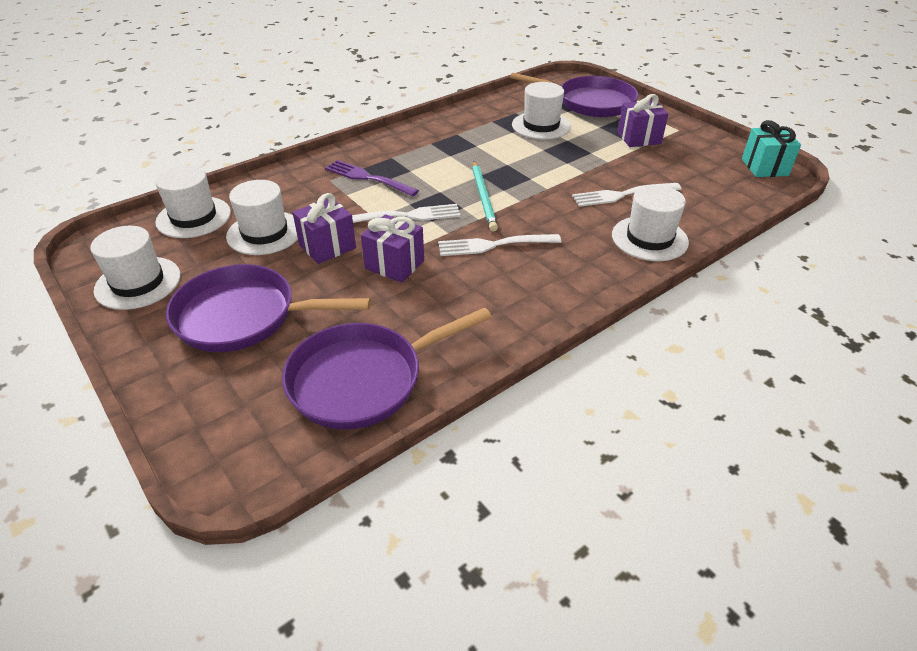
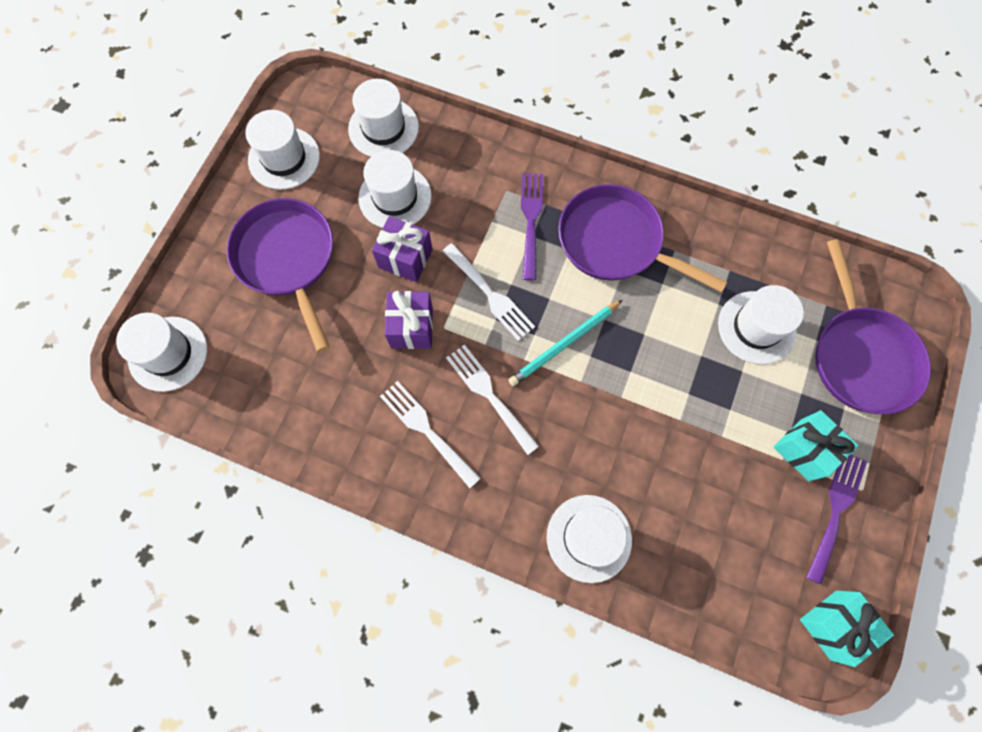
camera: 60 degrees right, 30 degrees up
(242, 450) = (168, 353): none -> white hat
(364, 379) = (267, 389): purple pan -> purple pan (616, 242)
(622, 195) = (658, 479): white fork -> white fork (427, 430)
(639, 138) = (804, 450): purple gift -> turquoise gift
(687, 142) = (836, 511): none -> purple fork

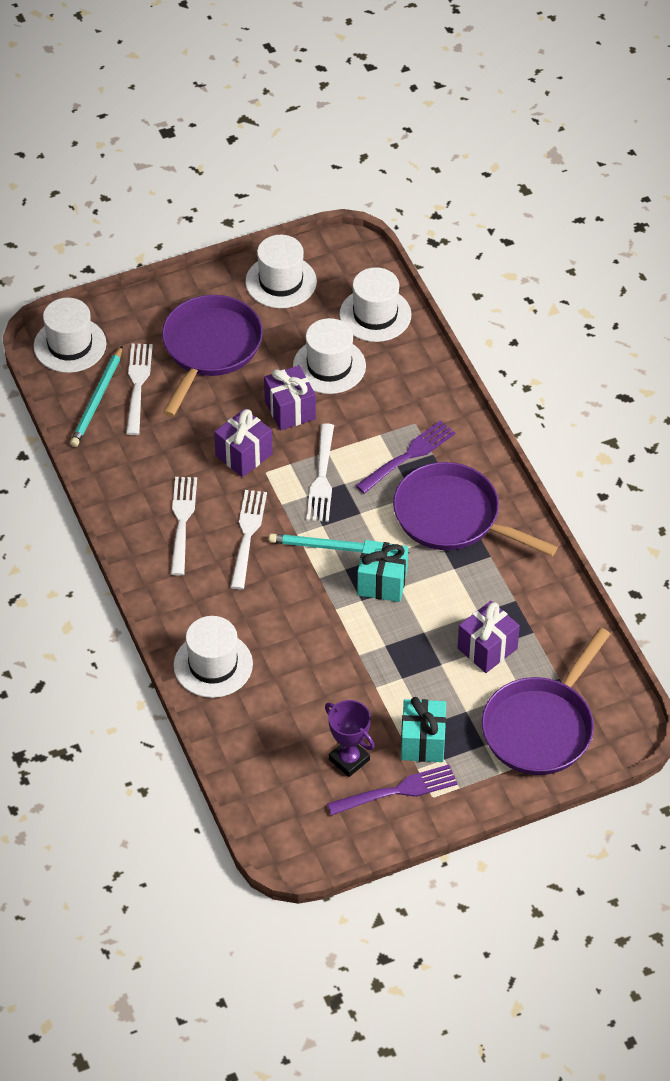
camera: 45 degrees right, 20 degrees down
(243, 383) = (97, 400): none -> turquoise pencil
(263, 340) = (138, 385): none -> white fork
(616, 242) = (453, 517): purple pan -> purple pan turned 45 degrees counterclockwise
(756, 327) = (487, 648): white hat -> purple gift
(774, 519) = (349, 759): none -> purple trophy
(833, 625) = (311, 843): turquoise gift -> turquoise gift (382, 583)

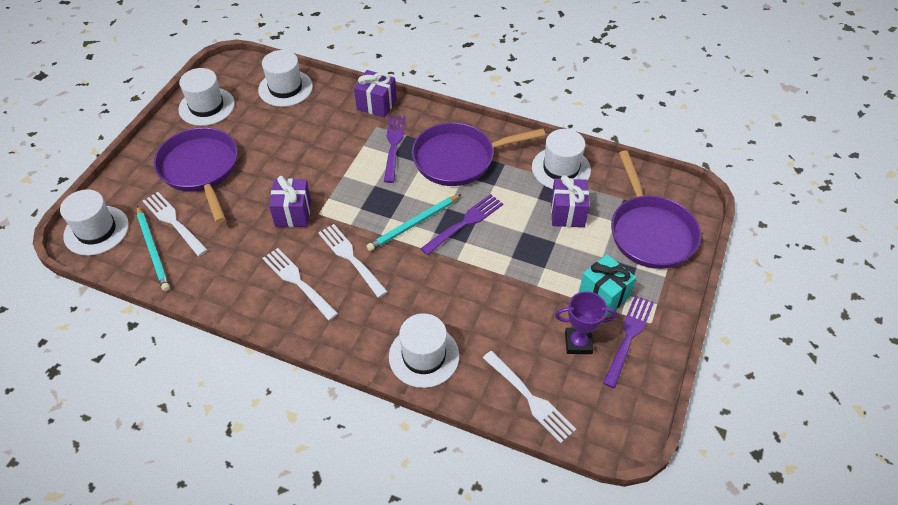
camera: 45 degrees left, 0 degrees up
(290, 410) = (293, 169): purple gift -> purple gift (376, 104)
(321, 477) = (357, 192): white fork -> white fork (530, 398)
(329, 366) = (289, 130): white hat -> white hat (561, 169)
(382, 583) = (465, 223): turquoise gift -> purple fork

